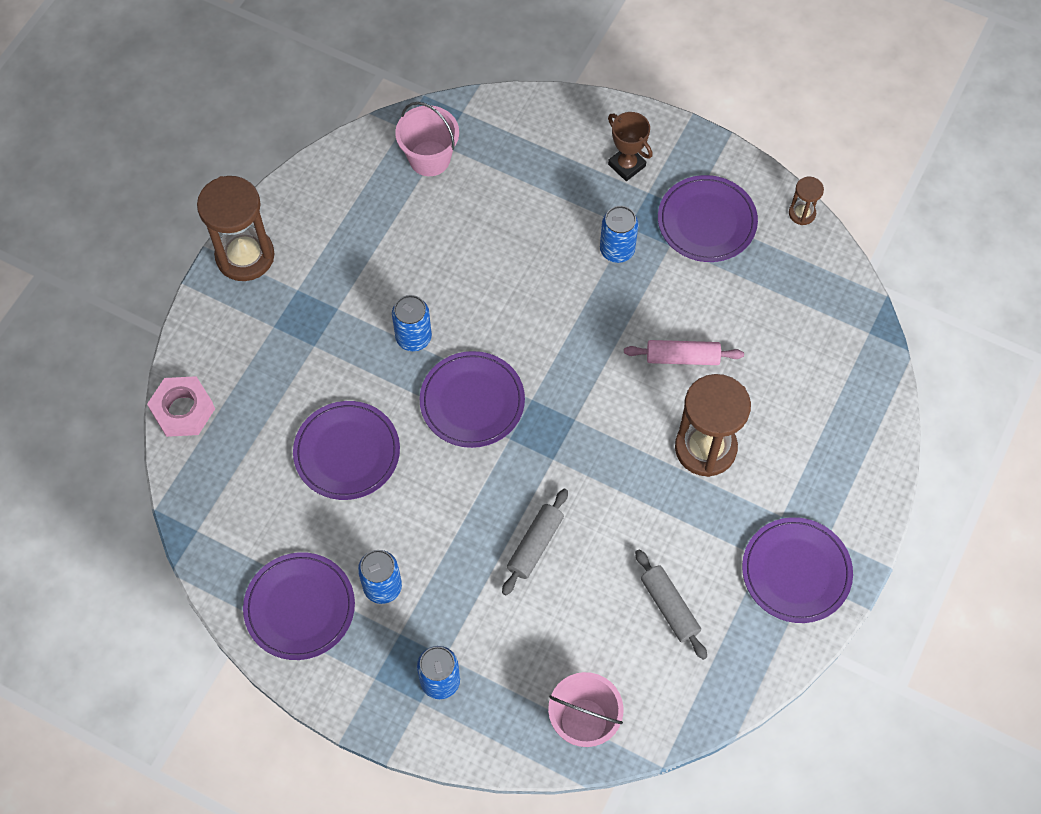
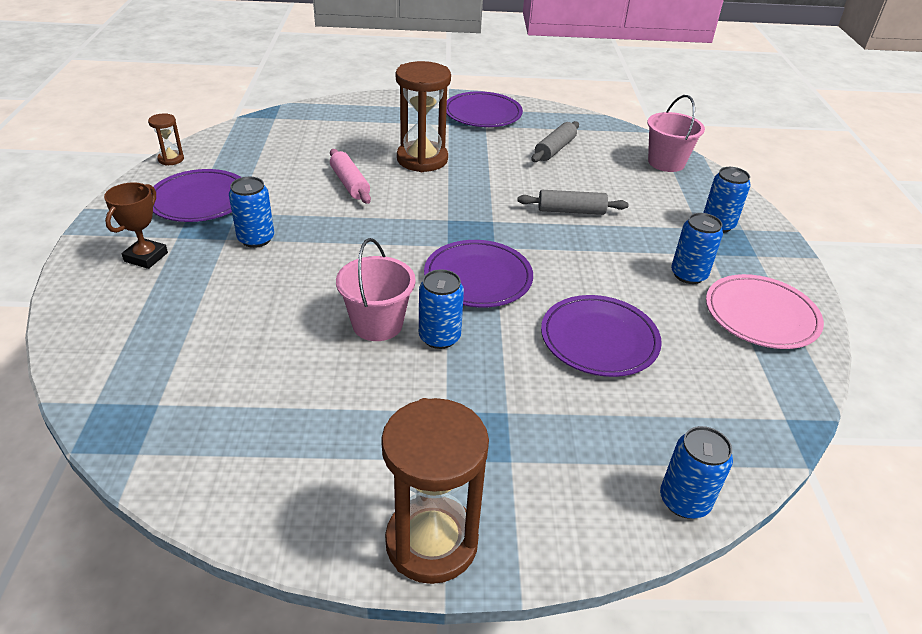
camera: 120 degrees left, 25 degrees down
(183, 410) = (684, 501): pink nut -> blue can
(300, 607) = (761, 315): purple plate -> pink plate
(429, 158) = (184, 408): pink bucket -> pink bucket (377, 324)

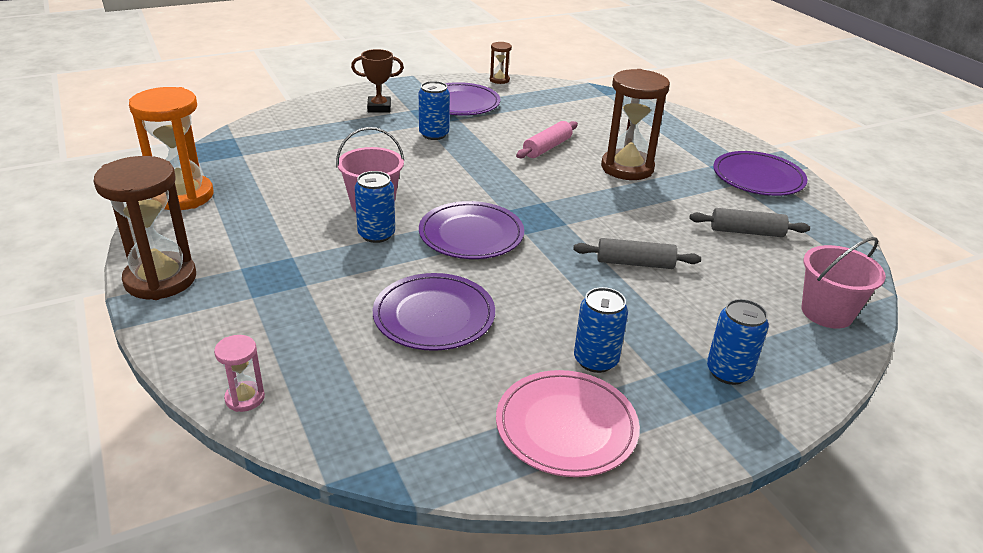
camera: 65 degrees right, 5 degrees down
(227, 487) = (183, 196): none -> orange hourglass
(571, 211) = (634, 263): grey rolling pin -> grey rolling pin turned 60 degrees counterclockwise
(684, 501) = (245, 398): blue can -> pink hourglass

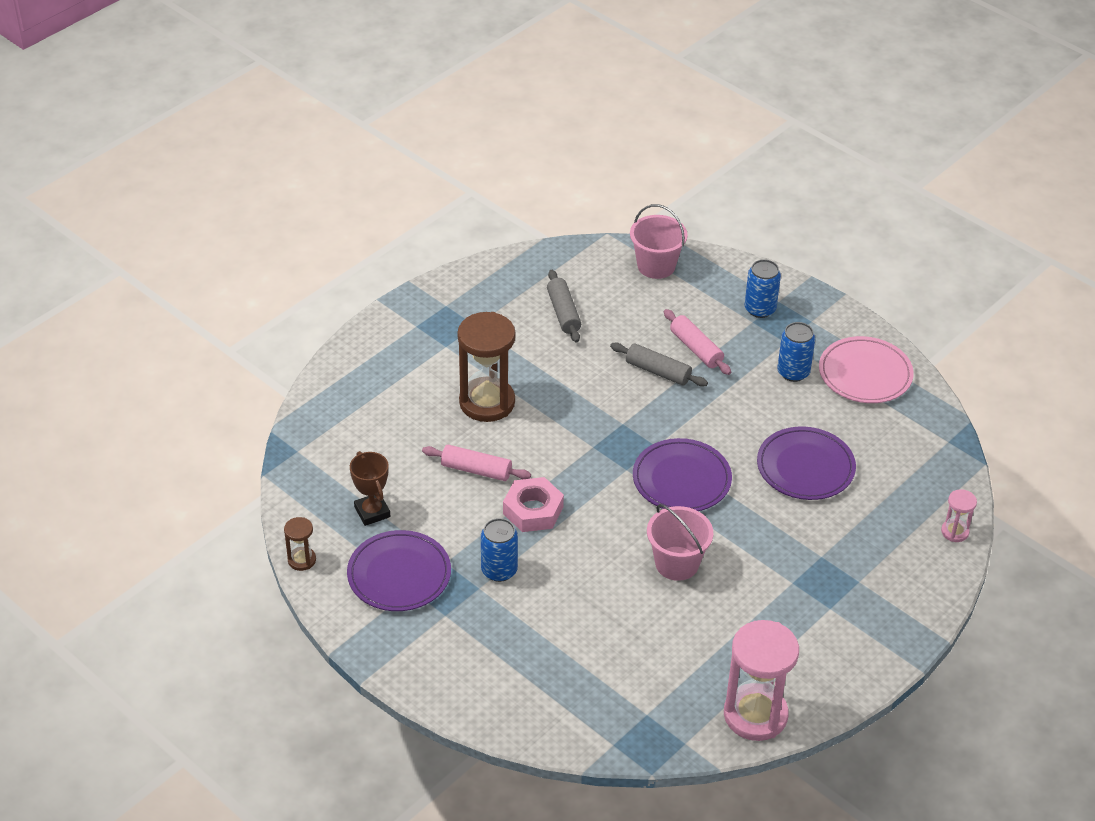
camera: 110 degrees left, 10 degrees up
(160, 279) = (880, 651): brown hourglass -> none
(183, 196) = (755, 715): orange hourglass -> pink hourglass
(376, 234) = (723, 541): blue can -> none
(379, 108) = (456, 646): brown trophy -> brown trophy (372, 512)
(485, 159) = (533, 510): none -> pink nut
(634, 263) = (658, 371): grey rolling pin -> grey rolling pin turned 45 degrees counterclockwise
(664, 299) = (696, 349): none -> pink rolling pin
(758, 178) = (452, 312): purple plate -> none

